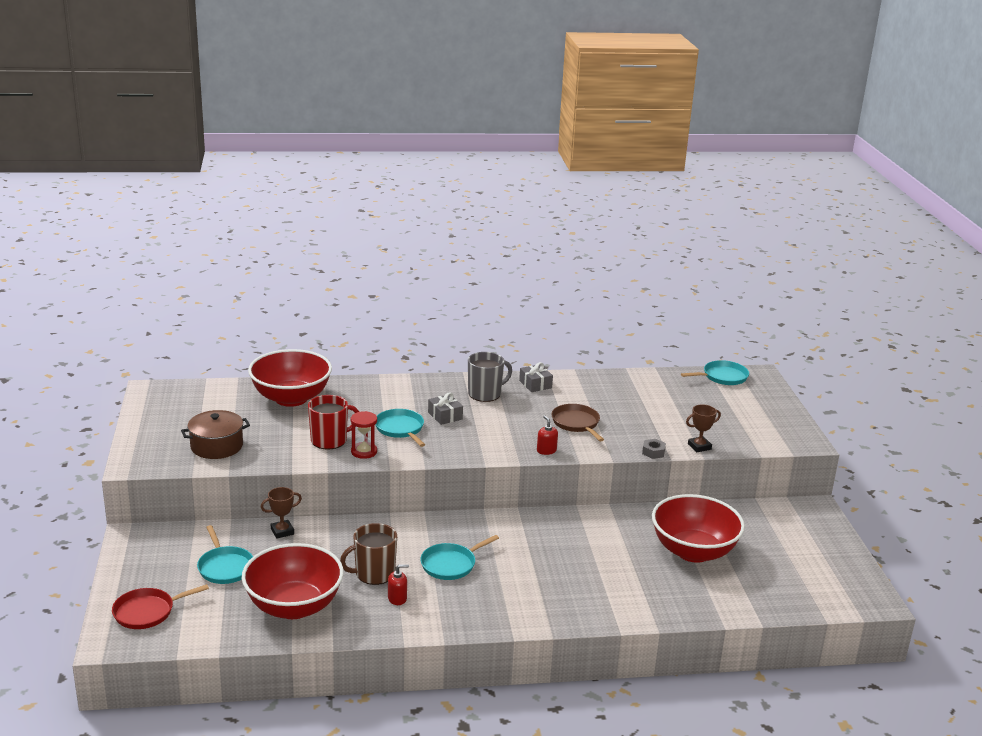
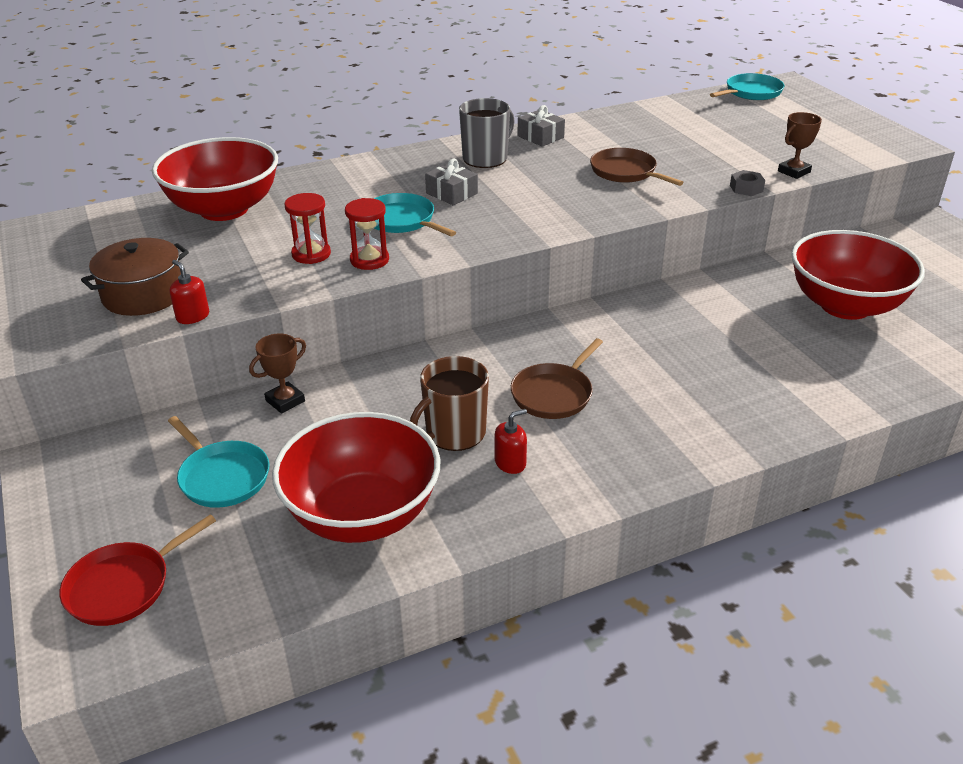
camera: 15 degrees left, 10 degrees up
(330, 440) = (311, 254): red mug -> red hourglass
(450, 564) = (554, 394): turquoise pan -> brown pan
(546, 450) = (614, 211): red soap dispenser -> red soap dispenser (193, 316)

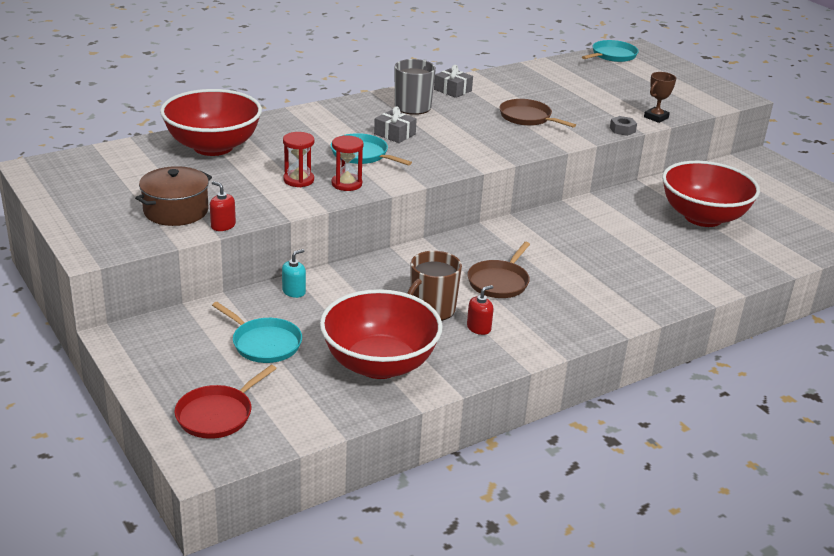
camera: 10 degrees left, 5 degrees down
(285, 401) = (294, 291): brown trophy -> turquoise soap dispenser

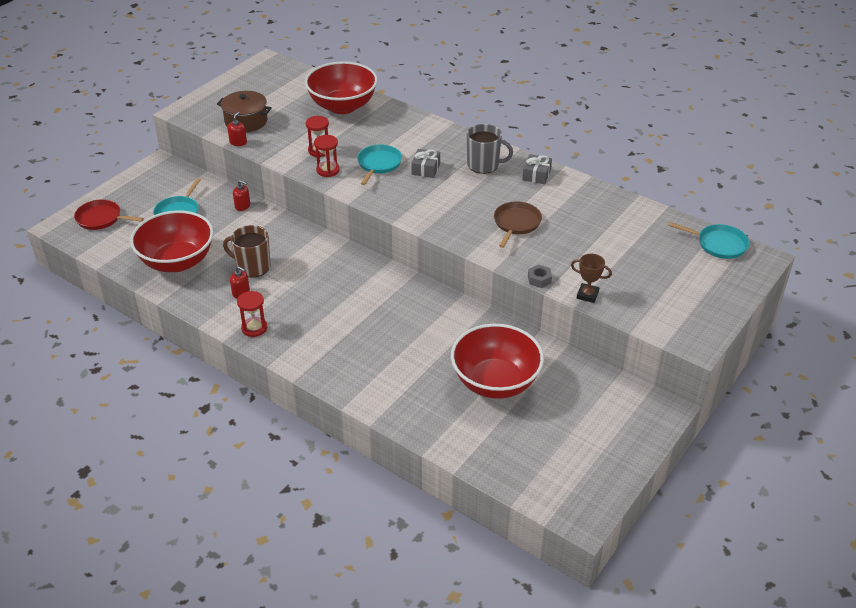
camera: 70 degrees right, 10 degrees up
(294, 291) = (242, 206): turquoise soap dispenser -> red soap dispenser
(499, 282) = (308, 288): brown pan -> none
(553, 332) = (254, 328): none -> red hourglass

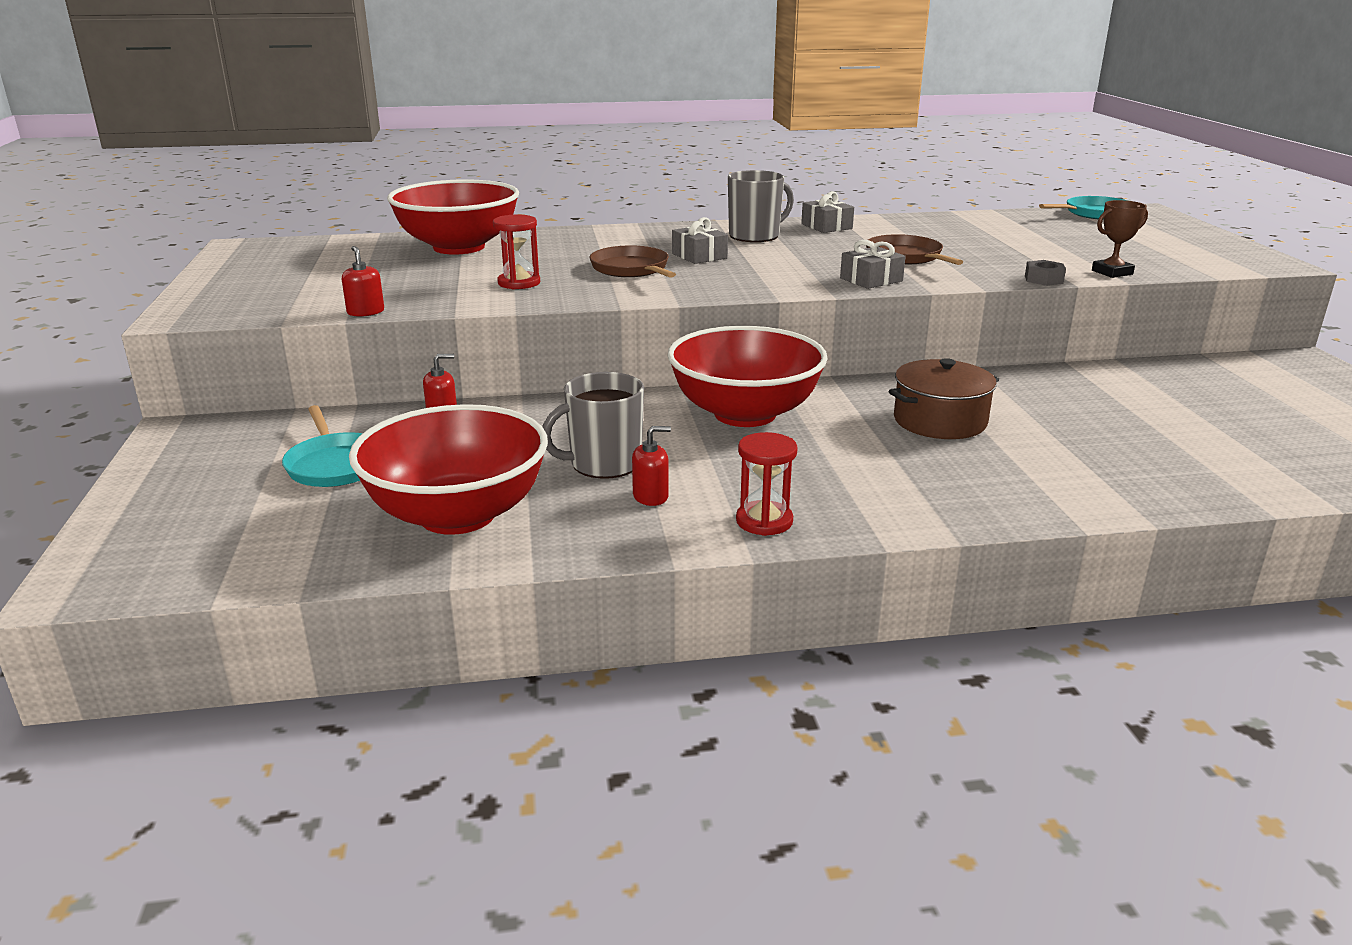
camera: 45 degrees left, 15 degrees down
(101, 218) = (173, 534): red pan -> none
(246, 121) = (332, 293): brown pot -> brown pot (939, 421)
(252, 267) = (604, 464): brown mug -> grey mug
(328, 170) = (575, 292): red hourglass -> none
(378, 164) = (631, 269): turquoise pan -> brown pan
(460, 232) = (871, 280): none -> grey gift
(495, 382) = (1146, 416): red bowl -> red bowl (745, 414)

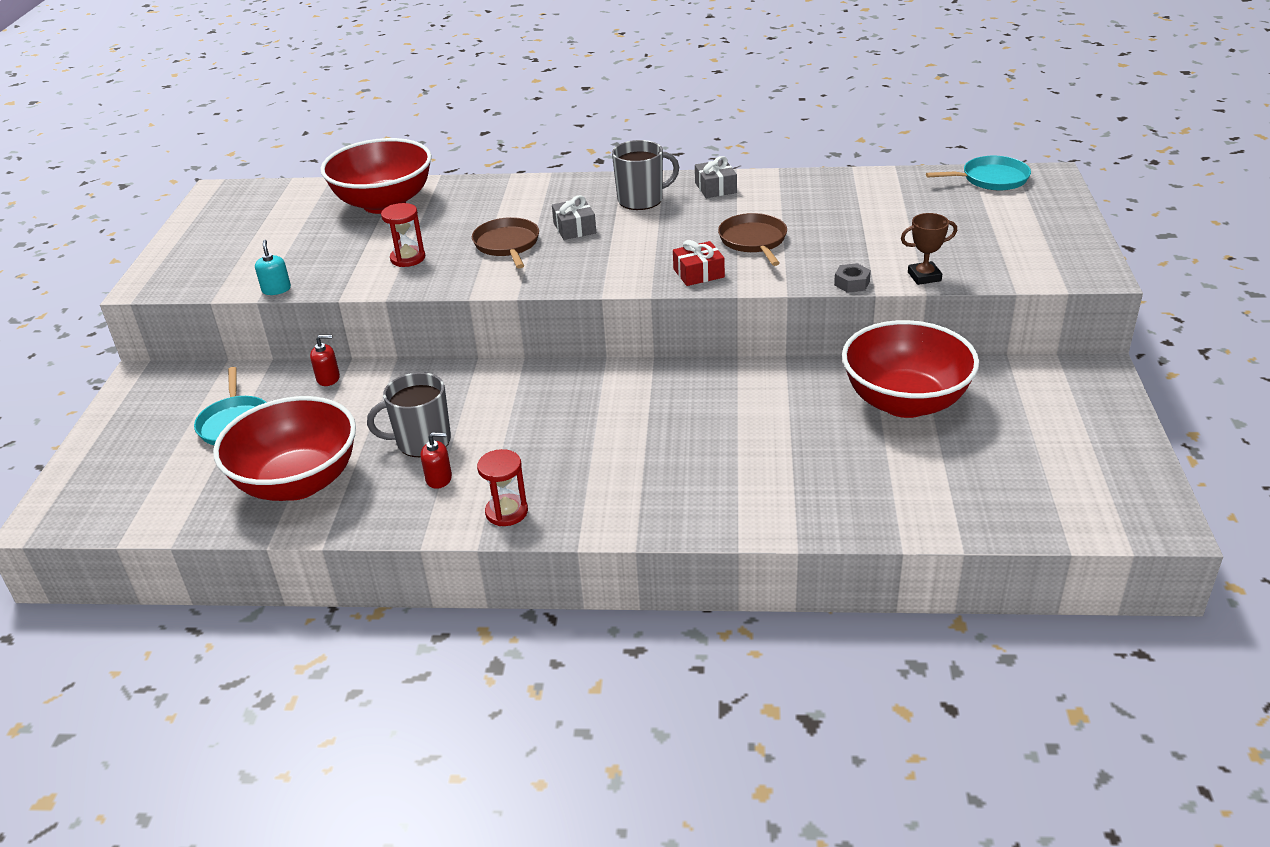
camera: 15 degrees right, 10 degrees up
(365, 312) = (276, 289): red soap dispenser -> turquoise soap dispenser
(745, 414) = (557, 397): red bowl -> red bowl (905, 402)
(871, 280) = (698, 273): grey gift -> red gift
(939, 421) = (708, 419): brown pot -> none

